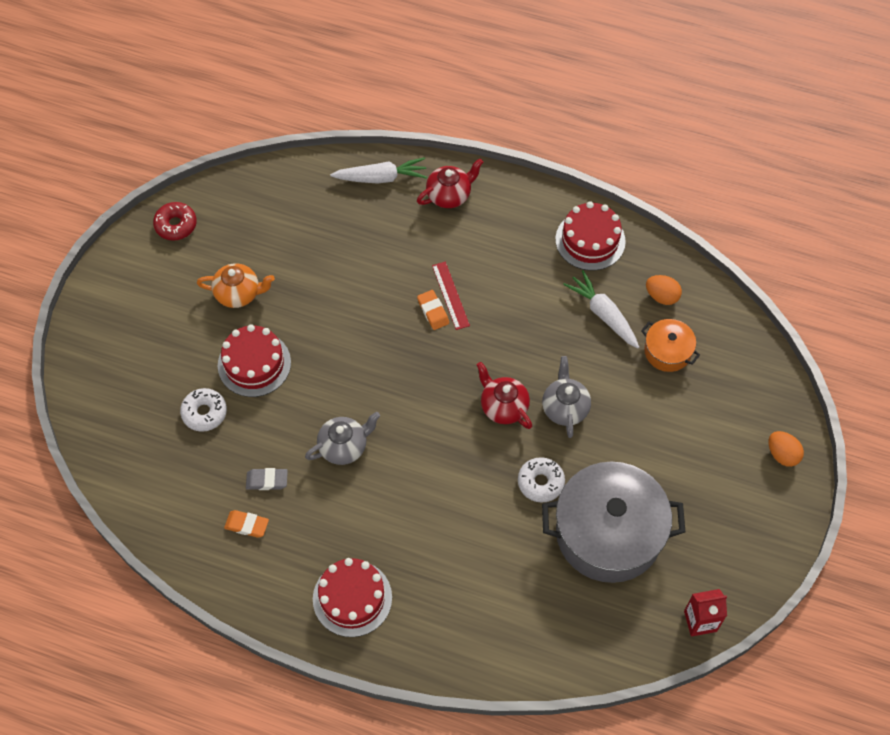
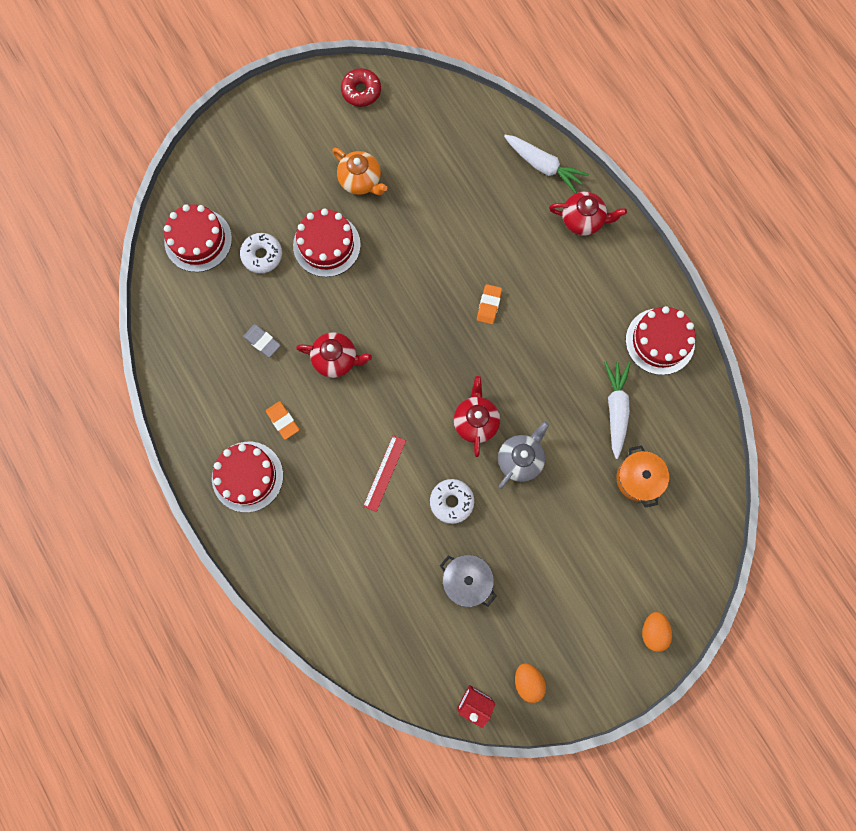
camera: 40 degrees right, 15 degrees up
(135, 442) = (198, 240): none -> red cake
(247, 525) = (222, 363): orange eraser -> orange eraser (283, 421)
(344, 447) = (336, 359): grey teapot -> red teapot
(450, 295) = (513, 302): red ruler -> red ruler (384, 473)
(608, 533) = (467, 581): grey pot -> grey pot, size x0.47
(661, 296) = (675, 431): orange egg -> orange egg (528, 681)

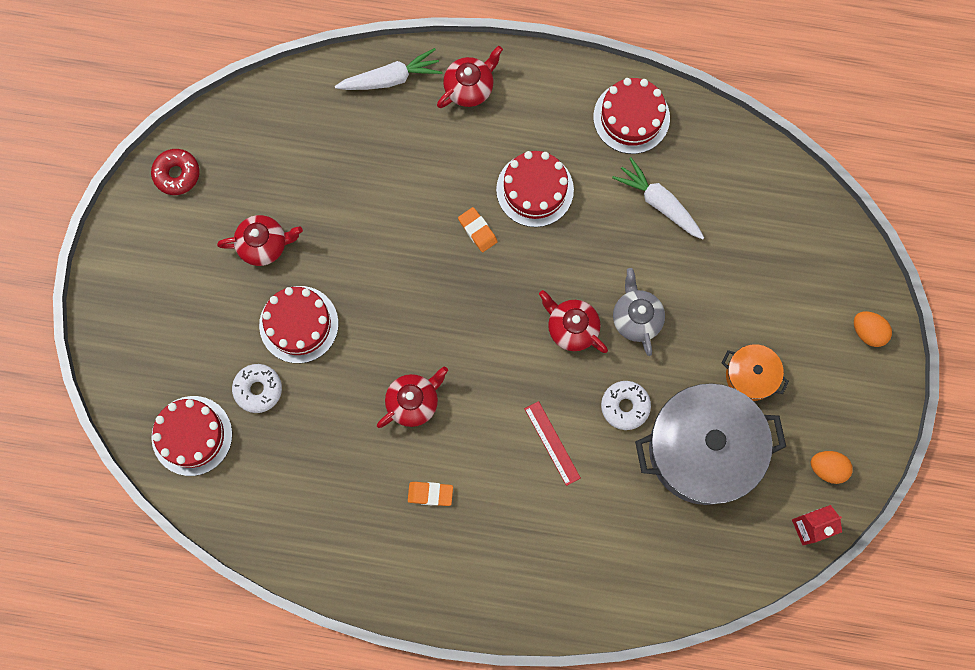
camera: 50 degrees left, 0 degrees up
(247, 476) = (455, 566): red cake -> red cake (535, 189)
(262, 341) = (340, 454): grey eraser -> none
(361, 181) = (264, 245): orange teapot -> red teapot
(467, 581) = (703, 449): grey pot -> grey pot, size x2.11
(639, 478) = (733, 235): orange pot -> orange pot (751, 375)

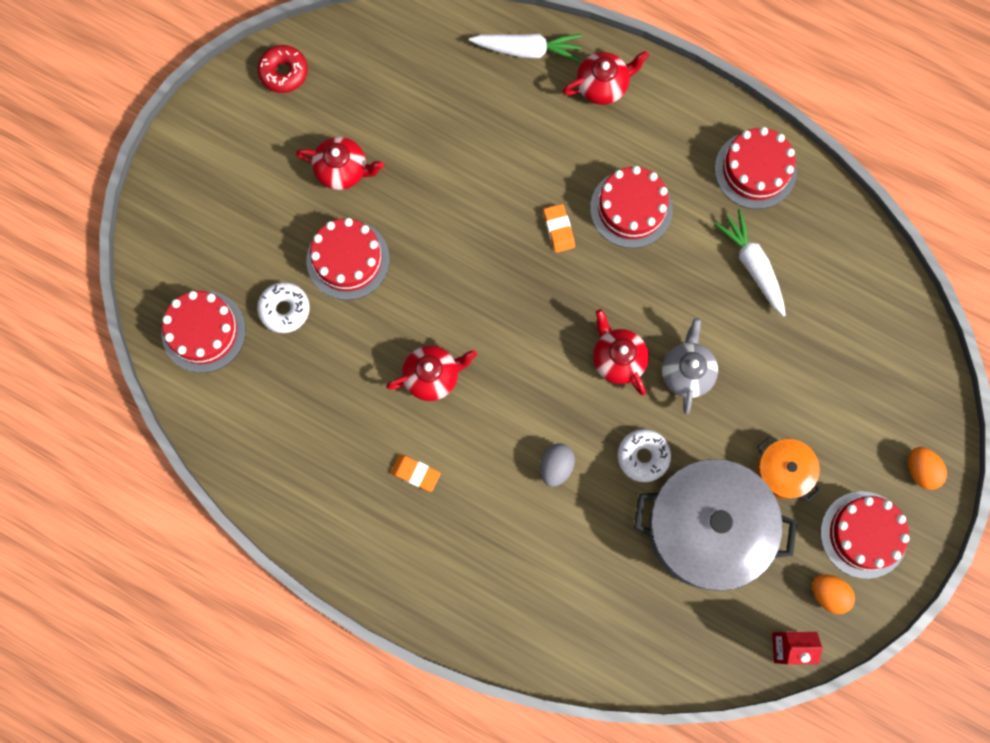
camera: 20 degrees right, 0 degrees up
(552, 443) = (556, 467): red ruler -> grey egg
(839, 405) = (863, 534): none -> red cake

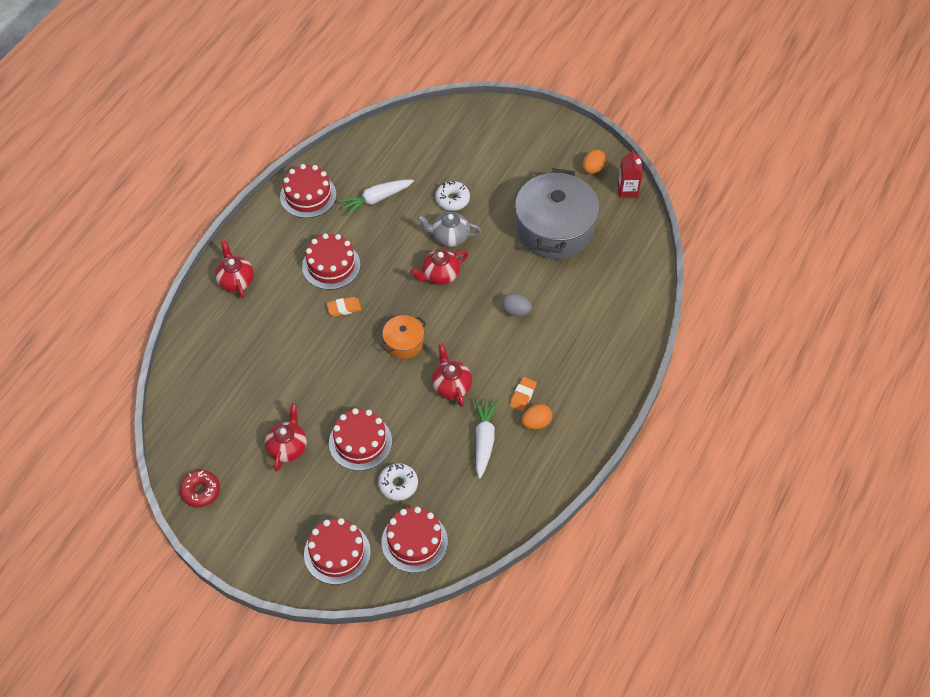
camera: 90 degrees left, 20 degrees down
(527, 50) = (202, 326): white carrot -> white carrot (484, 440)
(643, 456) = (507, 262): white donut -> white donut (452, 199)
(783, 471) = (516, 188): orange pot -> orange pot (404, 342)
(863, 534) = (554, 150): red cake -> red cake (337, 553)
(921, 470) = (513, 120): orange egg -> orange egg (536, 423)

